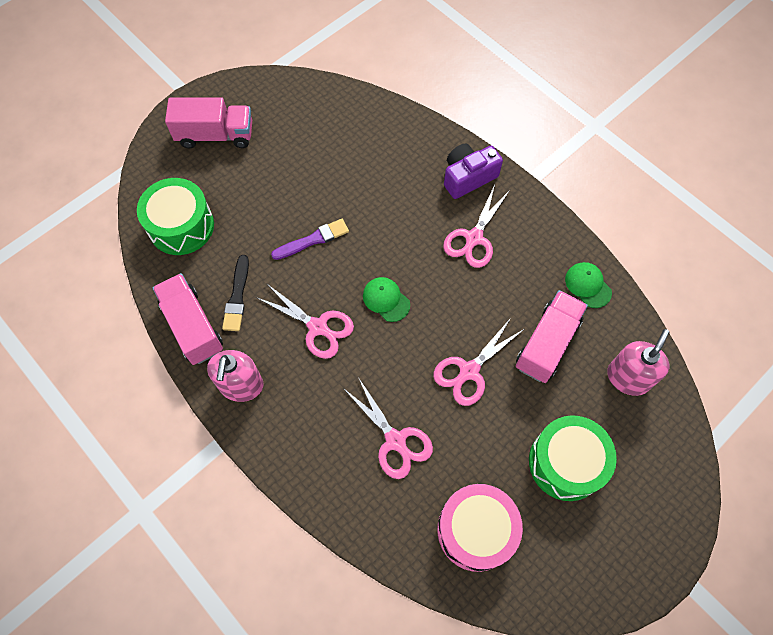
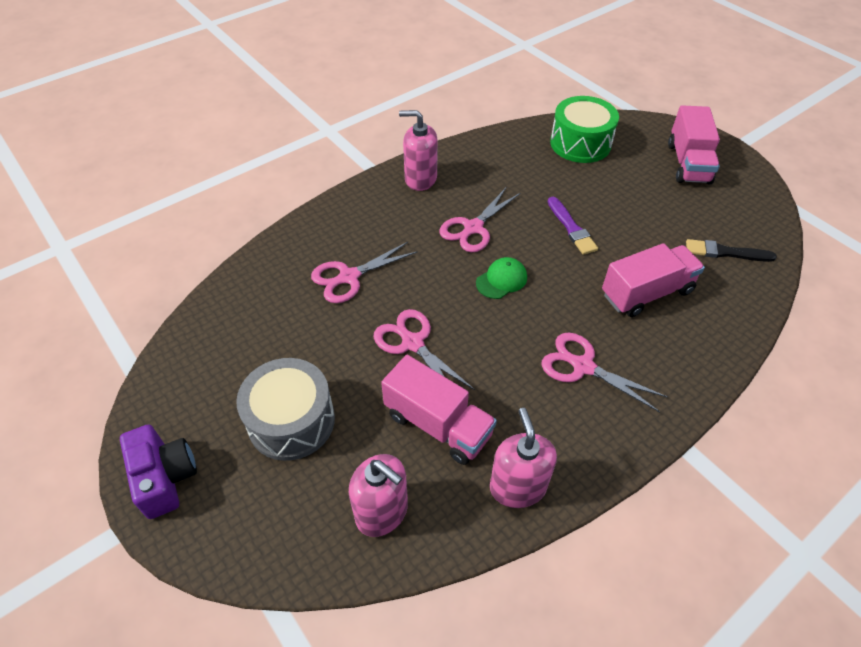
camera: 95 degrees right, 15 degrees down
(192, 326) = (479, 151): pink truck -> pink truck (646, 293)
(237, 296) = (507, 177): black brush -> black brush (725, 252)
(468, 177) = (673, 370): purple camera -> purple camera (165, 477)
(476, 530) = (246, 330): pink drum -> none
(566, 463) = (291, 421): green drum -> grey drum
(588, 285) = (517, 486): green cap -> pink soap dispenser

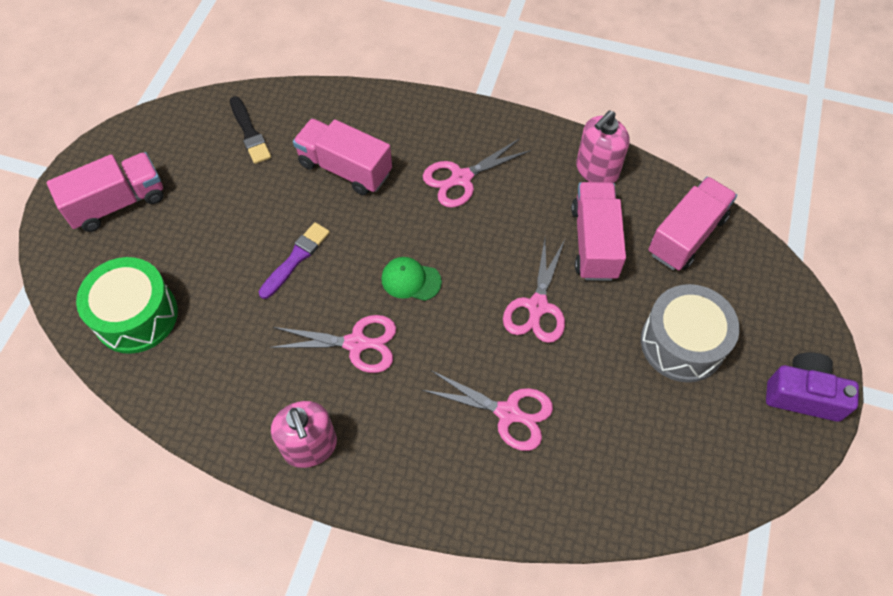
camera: 125 degrees left, 10 degrees up
(165, 477) = (803, 394): purple camera -> purple camera turned 75 degrees clockwise
(382, 511) = (686, 235): pink soap dispenser -> pink truck
(583, 366) = (461, 178): pink scissors -> pink scissors turned 60 degrees clockwise

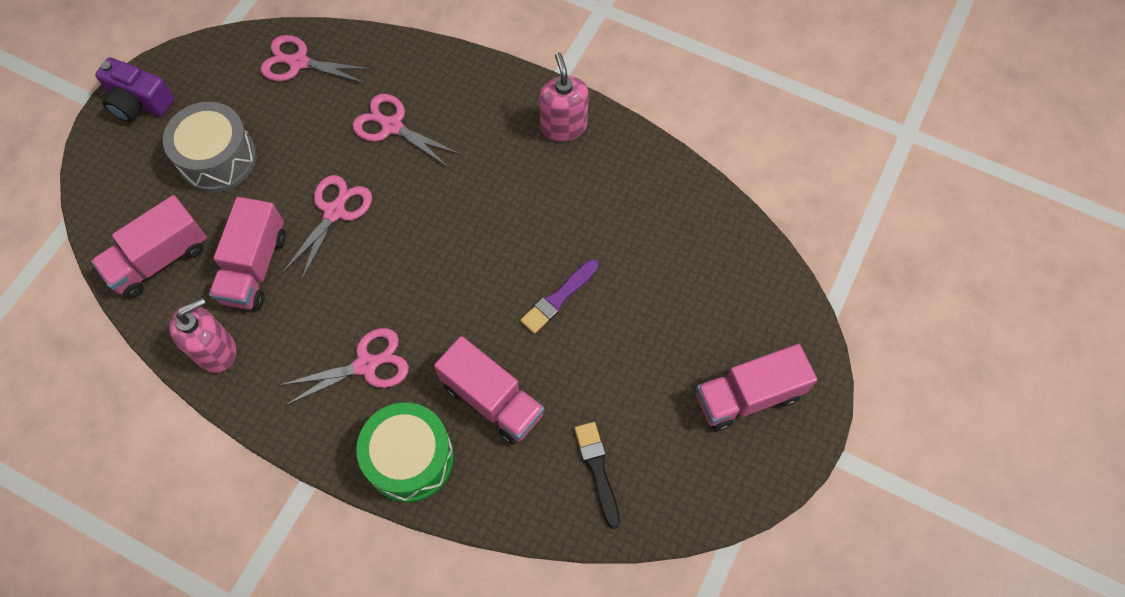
camera: 170 degrees left, 5 degrees up
(136, 316) = (718, 263): green drum -> green drum (410, 458)
(356, 343) = (511, 204): pink scissors -> pink scissors (299, 63)
(410, 280) = (448, 257): green cap -> none

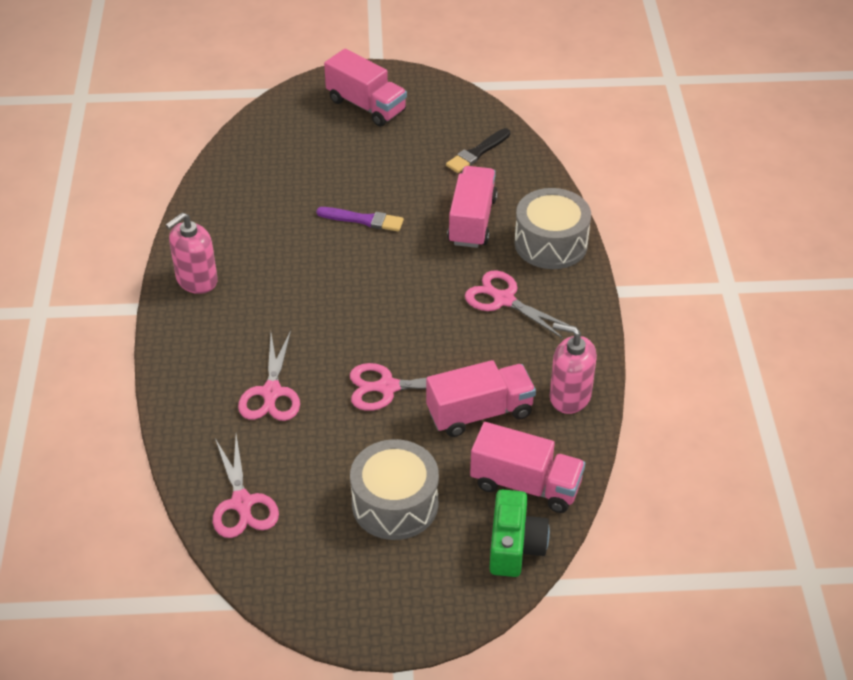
camera: 120 degrees left, 20 degrees down
(114, 219) = (515, 546): none -> green camera
(139, 102) = (377, 613): purple camera -> none
(410, 458) = (551, 243): green drum -> grey drum

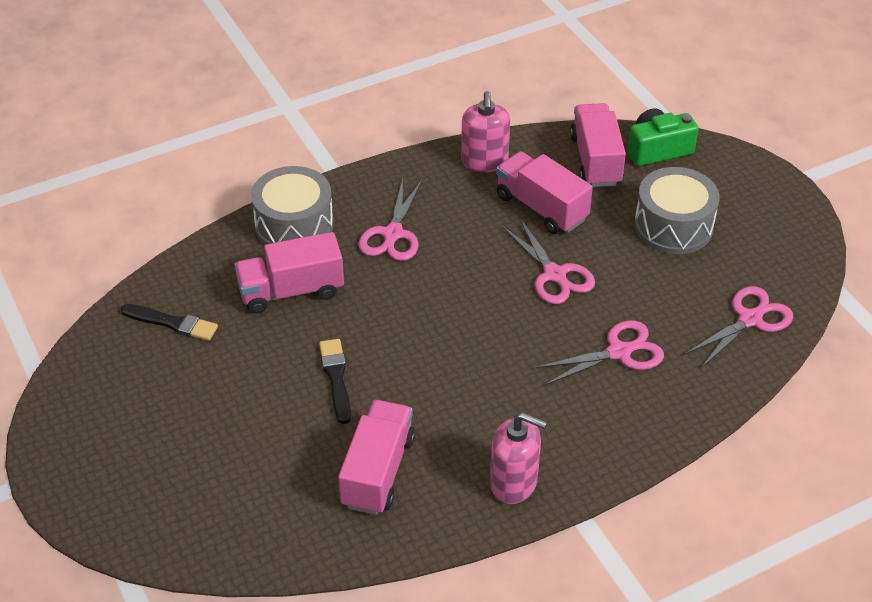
camera: 115 degrees left, 0 degrees up
(363, 220) = (336, 378): purple brush -> black brush
(366, 105) = (122, 455): pink truck -> pink truck (378, 471)

